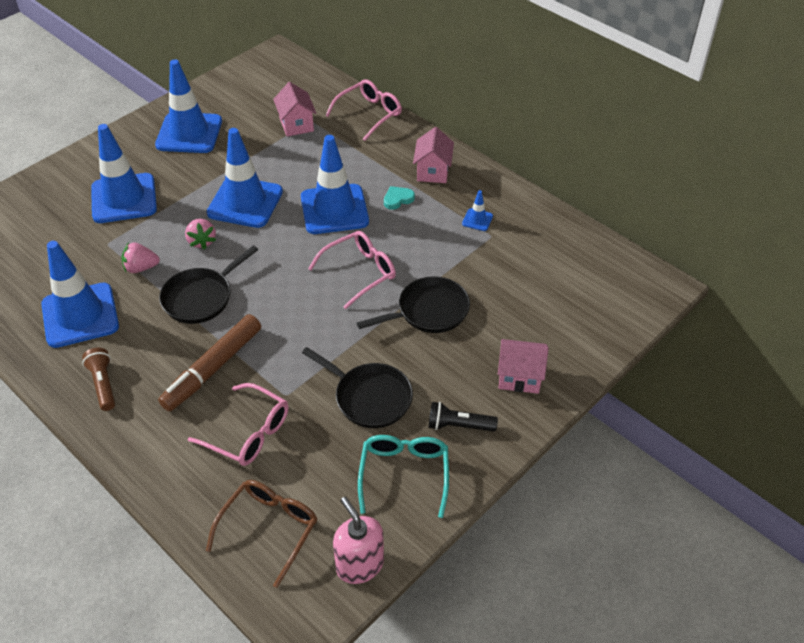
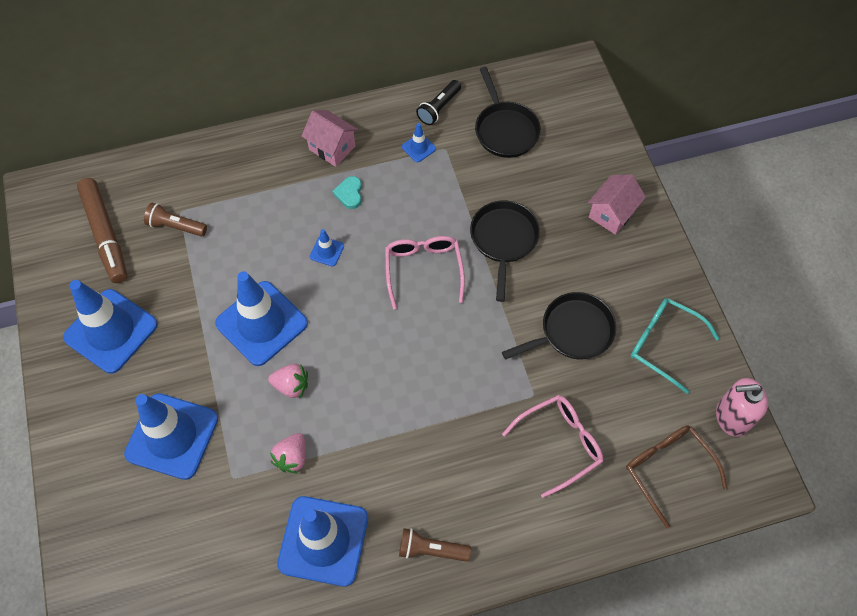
camera: 60 degrees left, 15 degrees up
(201, 297) = (370, 417): black pan -> black pan (505, 130)
(213, 368) = (468, 443): brown marker -> brown marker (105, 235)
(296, 124) = (176, 226): pink house -> brown flashlight
(334, 209) = (327, 251): blue traffic cone -> blue traffic cone, size x0.42
(368, 114) = (210, 158): pink glasses -> none
(458, 425) = (636, 281): black flashlight -> black flashlight (439, 108)

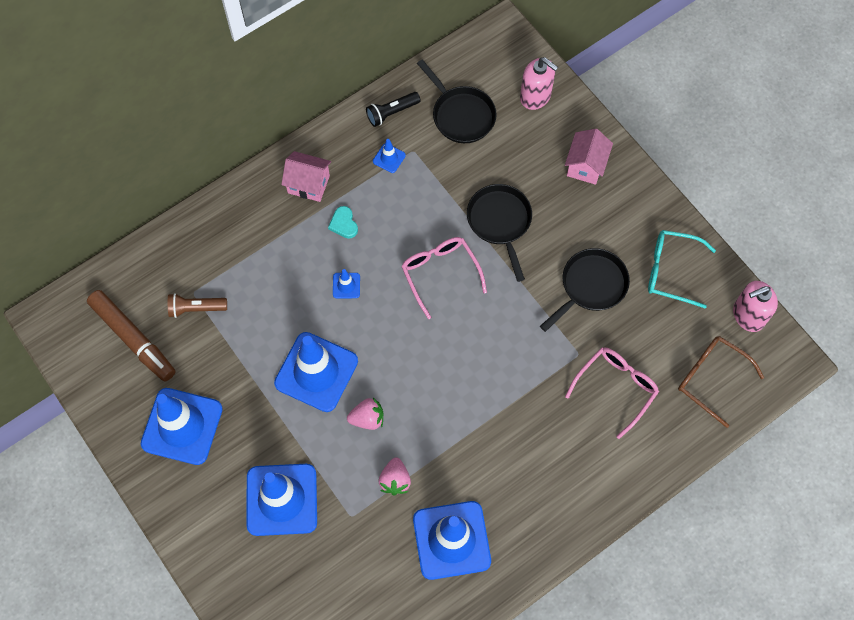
camera: 20 degrees left, 5 degrees up
(431, 549) = (544, 514): brown flashlight -> none
(439, 108) = (391, 112): black flashlight -> black flashlight turned 45 degrees clockwise
(586, 134) = (535, 96): none -> pink soap dispenser

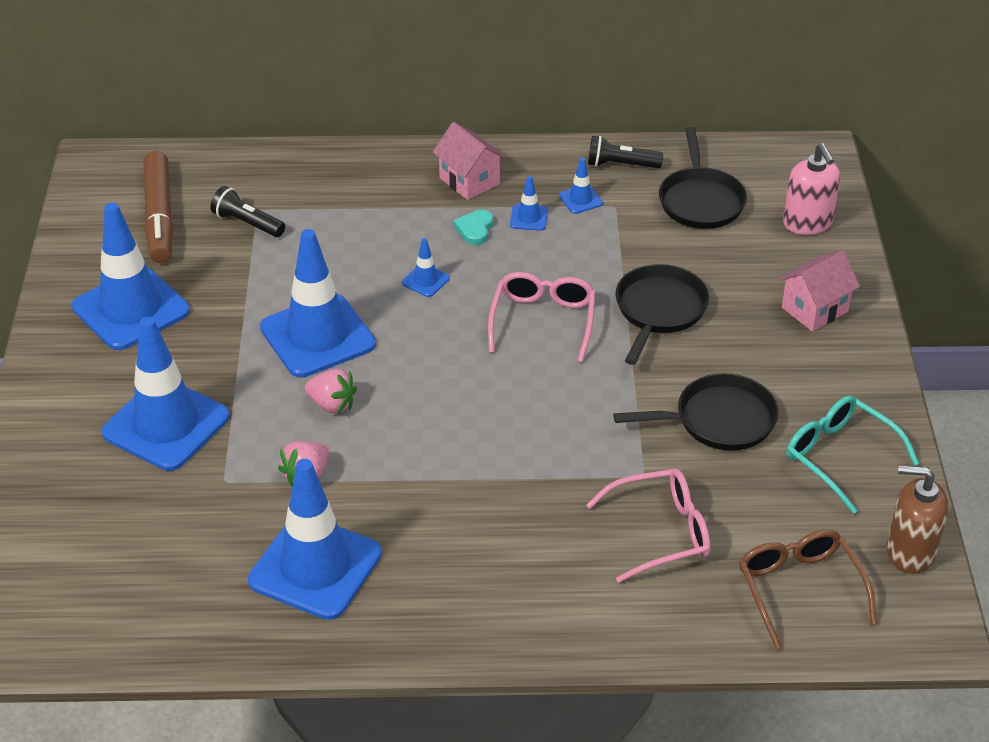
camera: 35 degrees right, 25 degrees down
(196, 308) = (247, 223): brown flashlight -> black flashlight
(369, 193) = (529, 218): none -> blue traffic cone
(748, 315) = (910, 552): pink soap dispenser -> brown soap dispenser

